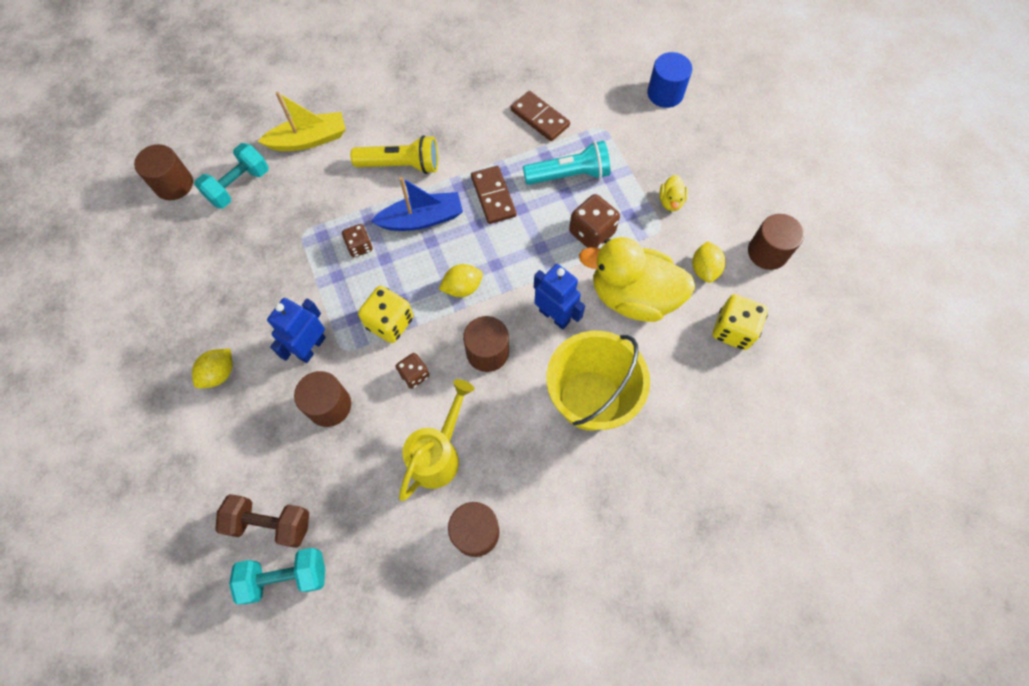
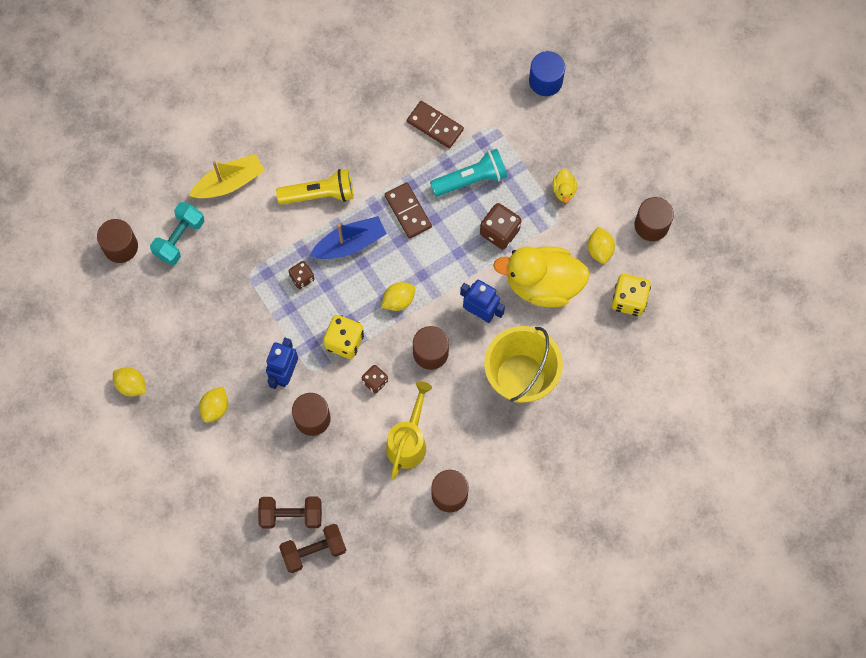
camera: 10 degrees left, 5 degrees up
(133, 331) = (131, 385): none -> yellow lemon
(286, 576) = (314, 551): turquoise dumbbell -> brown dumbbell

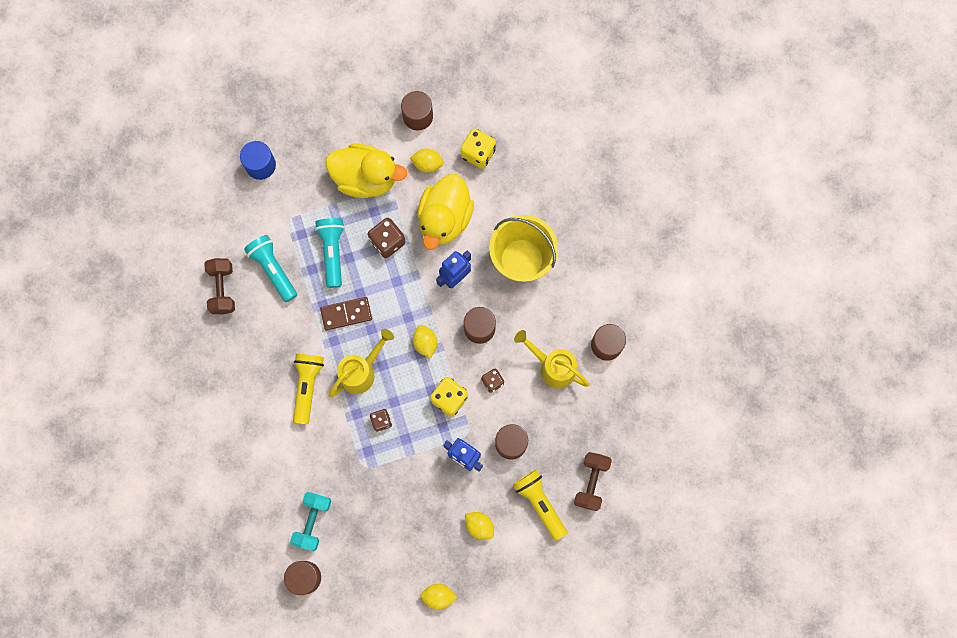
camera: 75 degrees left, 5 degrees up
(131, 385) = (438, 596): yellow lemon -> yellow lemon turned 45 degrees clockwise
(179, 238) = (312, 521): turquoise dumbbell -> turquoise dumbbell turned 60 degrees clockwise
(229, 182) = (272, 464): yellow boat -> none
(254, 465) = (539, 503): none -> yellow flashlight
(314, 551) = (626, 470): brown dumbbell -> brown dumbbell (222, 289)
(350, 243) = (361, 371): blue boat -> yellow watering can
(435, 125) = (273, 270): brown domino -> turquoise flashlight
(564, 190) = (366, 178): yellow duck -> yellow duck, size x2.45

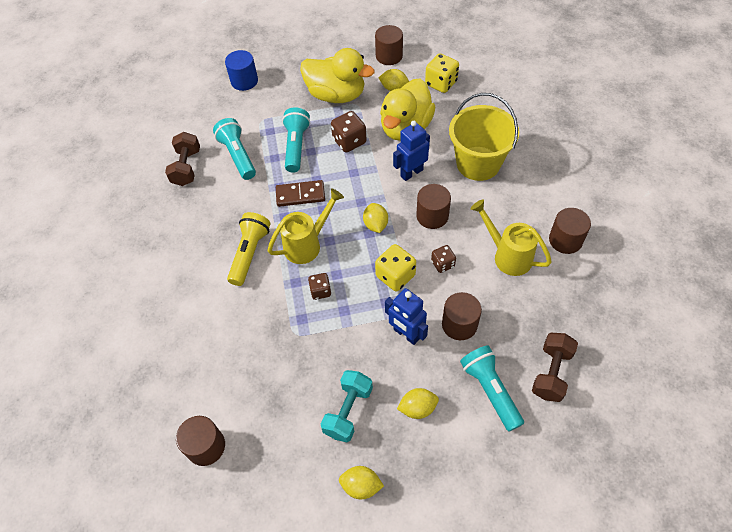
camera: 10 degrees right, 20 degrees down
(312, 521) = (228, 385): turquoise dumbbell -> turquoise dumbbell (348, 411)
(479, 526) = (417, 408): yellow lemon -> yellow lemon turned 60 degrees counterclockwise
(539, 503) = (490, 390): yellow flashlight -> turquoise flashlight

